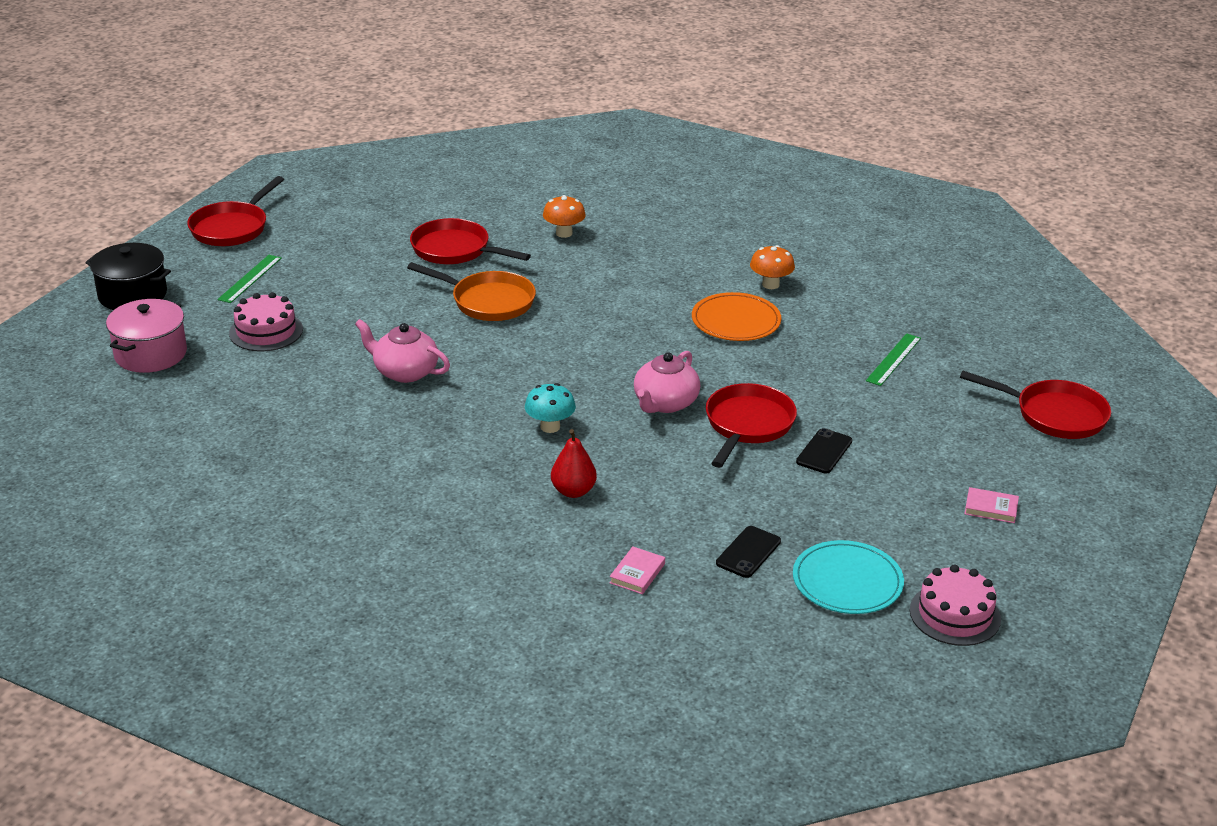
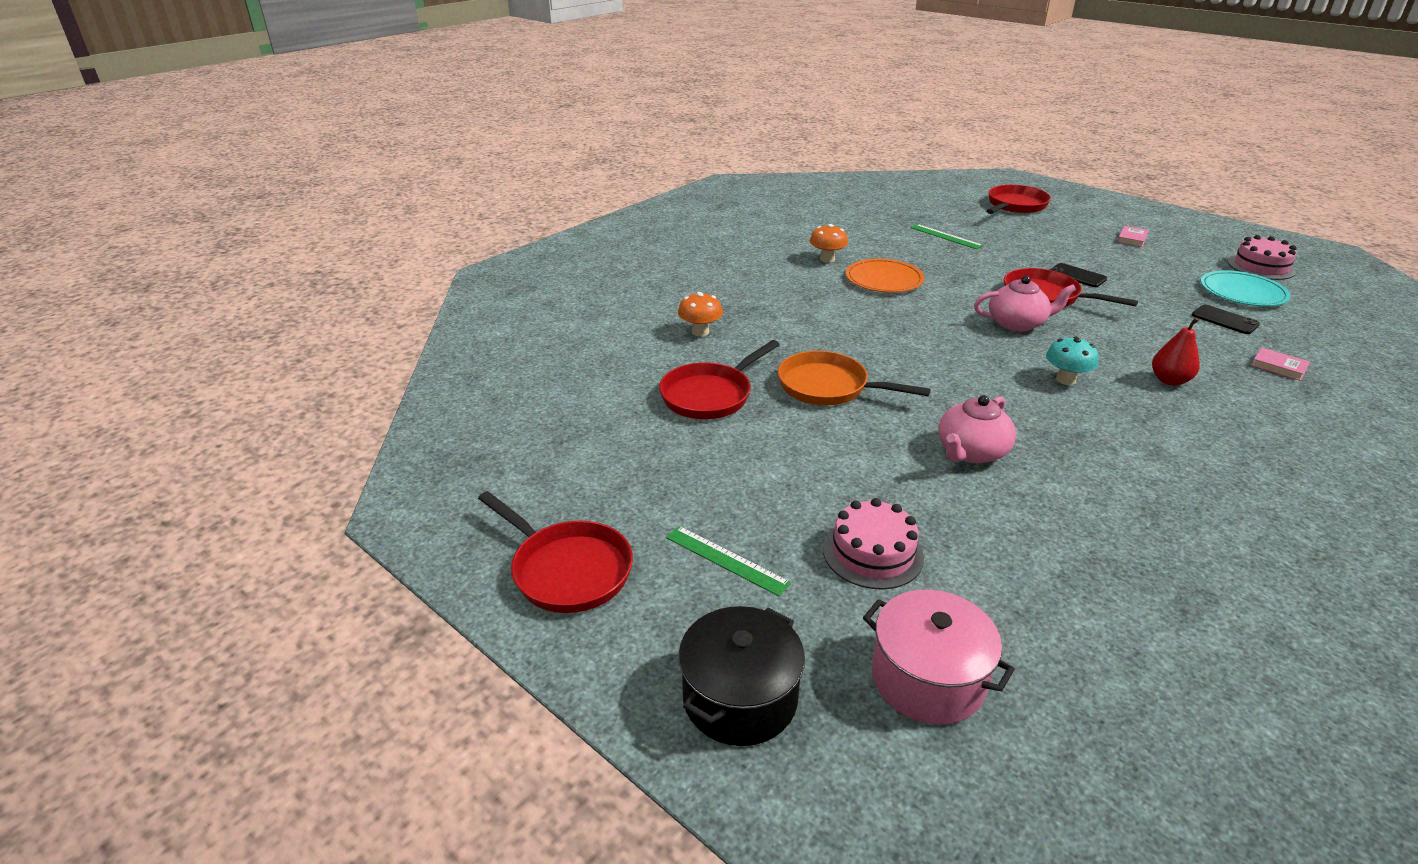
camera: 75 degrees left, 0 degrees up
(488, 301) = (828, 387): orange pan -> orange pan turned 105 degrees counterclockwise
(665, 403) = (1017, 323): pink teapot -> pink teapot turned 45 degrees counterclockwise

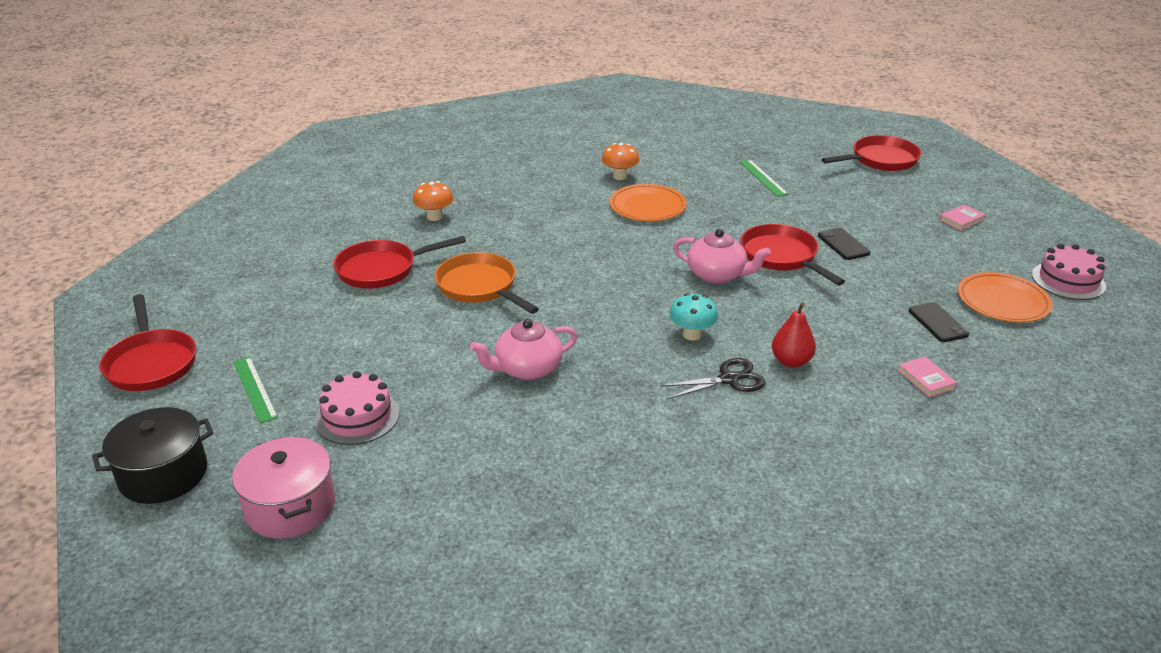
camera: 25 degrees right, 0 degrees up
(1145, 410) = (729, 379): none -> black scissors
(1242, 292) = (1003, 301): turquoise plate -> orange plate

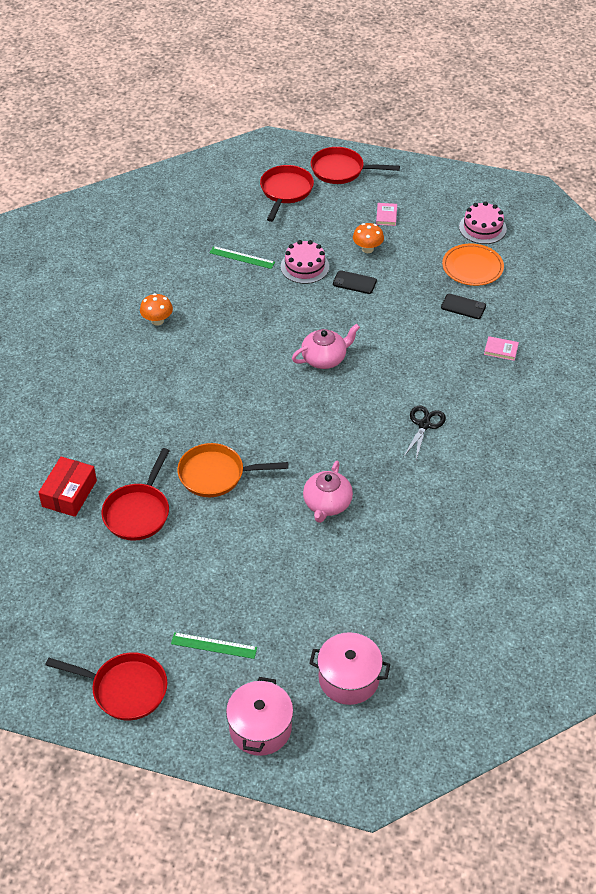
camera: 50 degrees left, 15 degrees up
(163, 474) = (260, 728): black pot -> pink pot
(357, 417) = (294, 608): pink cake -> pink cake (304, 266)
(363, 228) = (69, 493): none -> red box
(434, 217) = (98, 447): orange mushroom -> orange mushroom (367, 249)
(647, 206) = (212, 334): orange plate -> none
(692, 335) = (370, 411): turquoise mushroom -> none
(781, 257) = (337, 317): red pan -> red pan (341, 170)
(791, 361) = (435, 389): red pear -> none

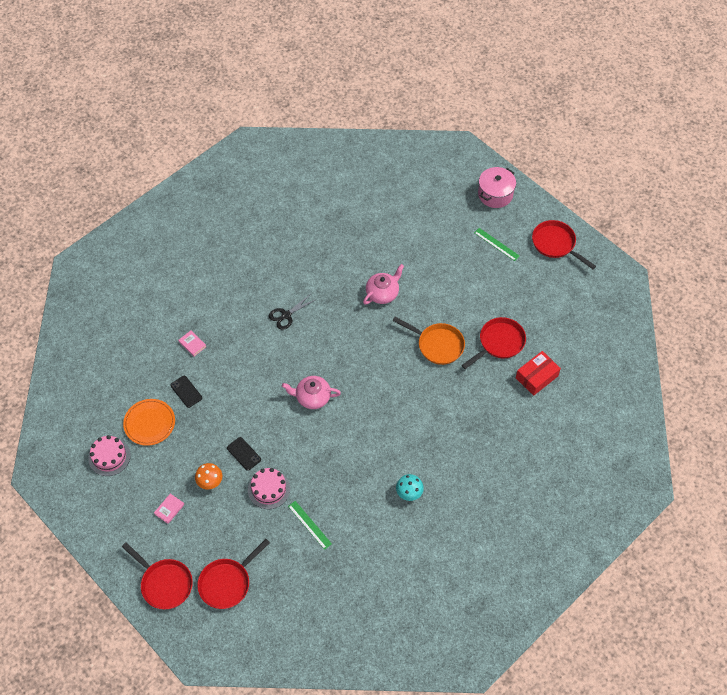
camera: 150 degrees left, 10 degrees up
(157, 321) = (409, 493): orange mushroom -> turquoise mushroom
(348, 678) = (436, 196): pink pot -> none

